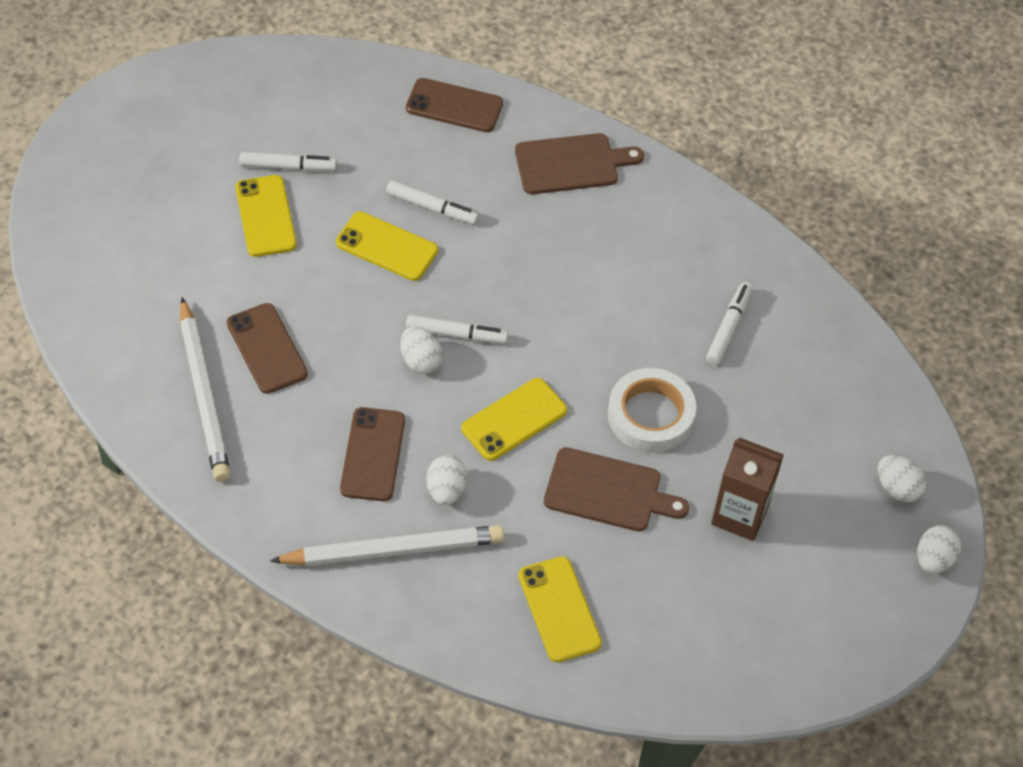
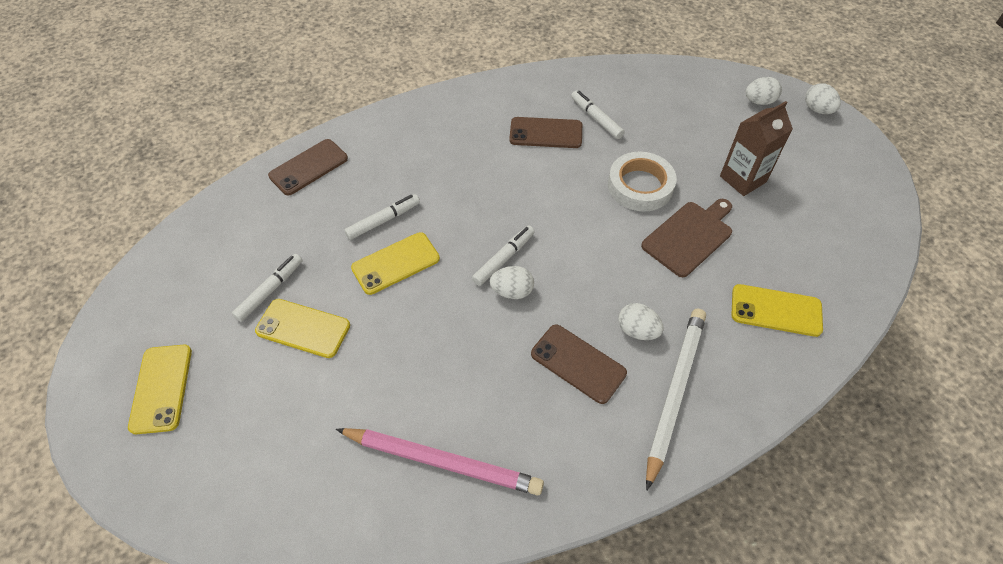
camera: 55 degrees left, 0 degrees up
(203, 395) = (442, 462): white pencil -> pink pencil
(267, 349) = (430, 390): brown phone -> brown phone (546, 133)
(514, 420) = (599, 260): yellow phone -> yellow phone (161, 388)
(571, 164) = (411, 131): brown cutting board -> none

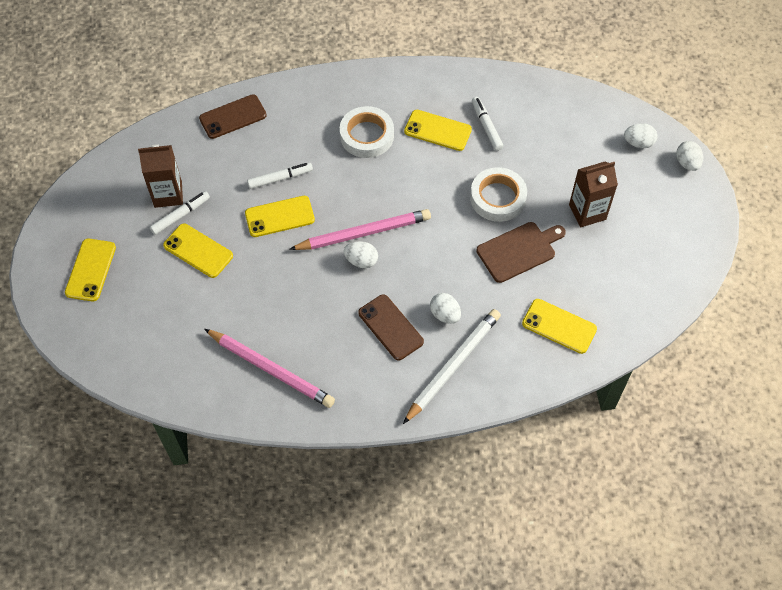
camera: 15 degrees right, 5 degrees up
(248, 269) = (168, 194): none -> brown carton
(469, 154) = (367, 135): none -> white tape
(504, 259) = (364, 233): white marker -> pink pencil
(546, 133) = (437, 130): brown phone -> yellow phone

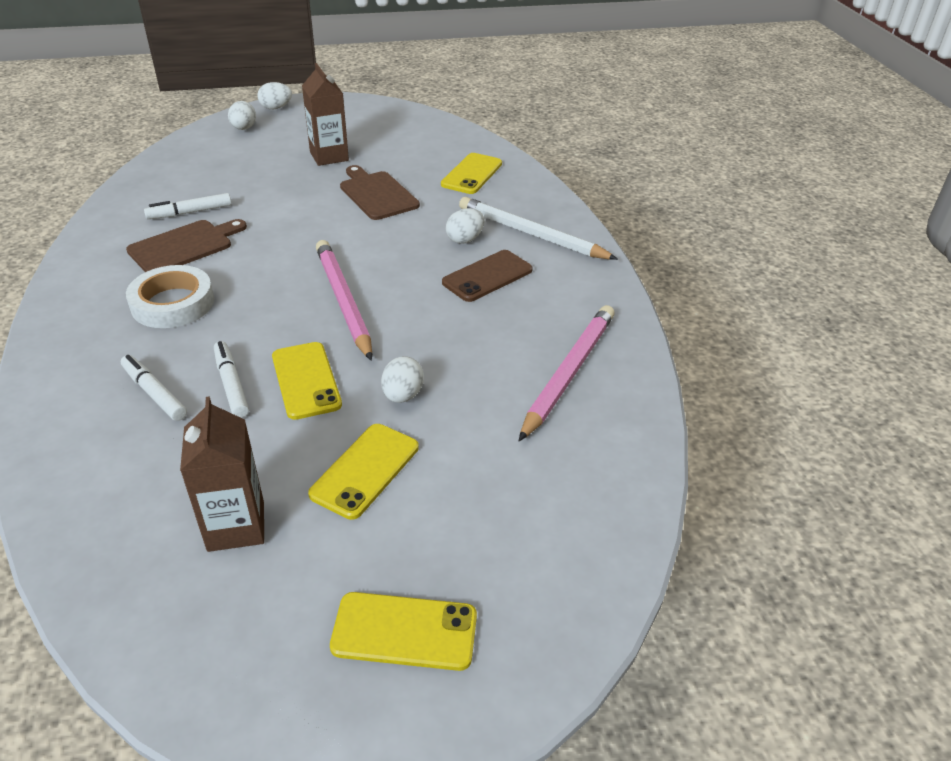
camera: 95 degrees left, 20 degrees down
(181, 215) = (287, 502): white marker -> white marker (154, 393)
(233, 117) = (78, 451): brown phone -> none
(361, 261) = (388, 301): white egg -> white egg (402, 395)
(437, 130) = (184, 246): yellow phone -> brown cutting board
(498, 198) = (301, 206): white tape -> none

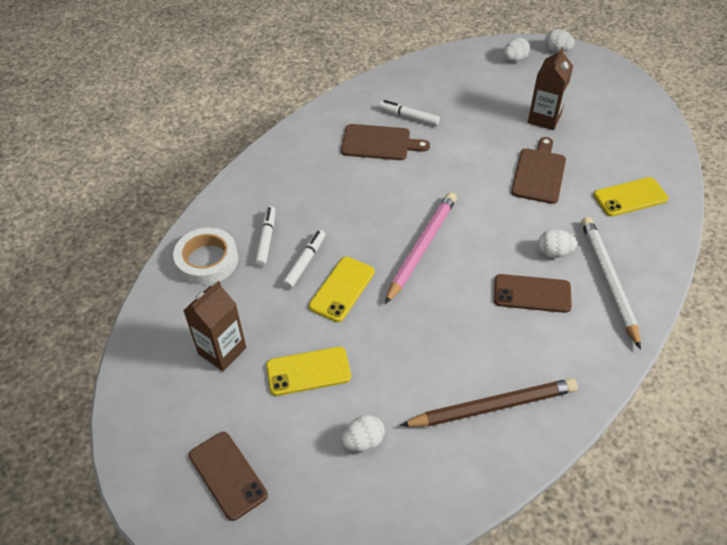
camera: 50 degrees right, 10 degrees up
(173, 303) = (332, 183): white tape -> white tape (207, 260)
(402, 395) = (379, 340): white egg -> white egg (363, 441)
(404, 631) = (228, 475): yellow phone -> brown phone
(569, 372) = (493, 407): pink pencil -> brown pencil

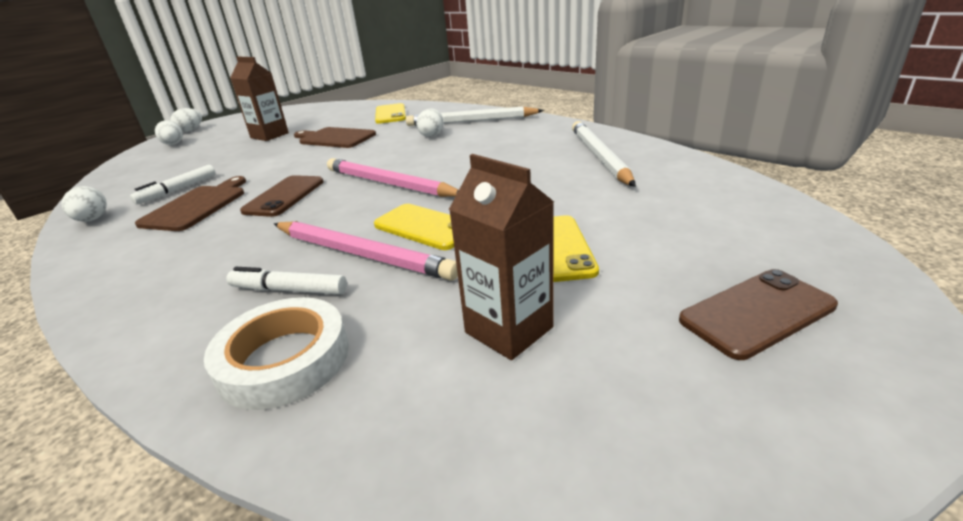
camera: 80 degrees left, 20 degrees down
(305, 262) = (361, 254): white marker -> pink pencil
(363, 441) = (657, 212): white egg -> white egg (92, 220)
(493, 407) = (599, 156): brown pencil -> white pencil
(532, 294) = (474, 142): brown phone -> brown phone (284, 196)

